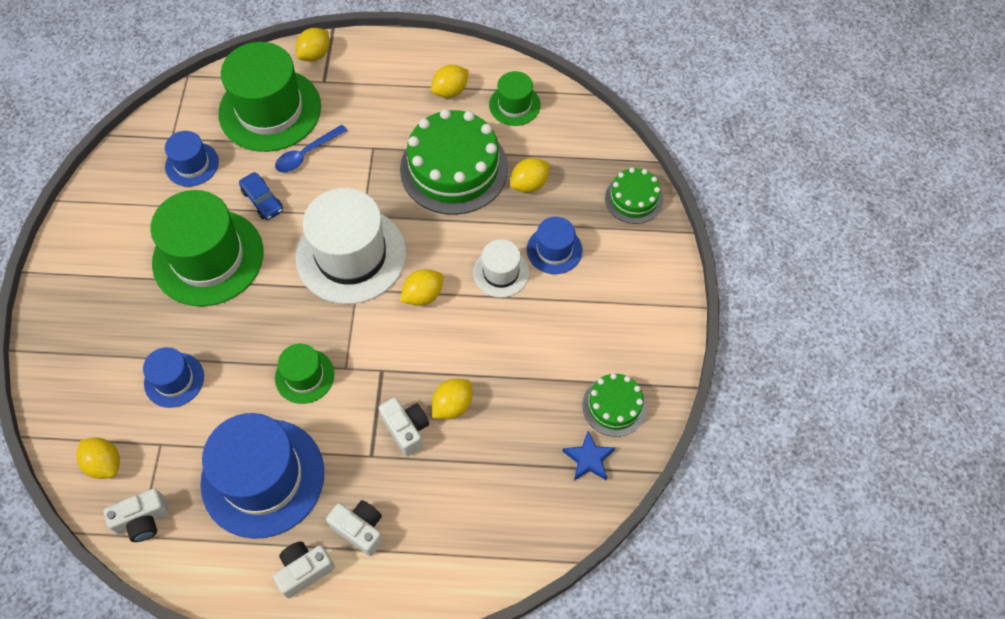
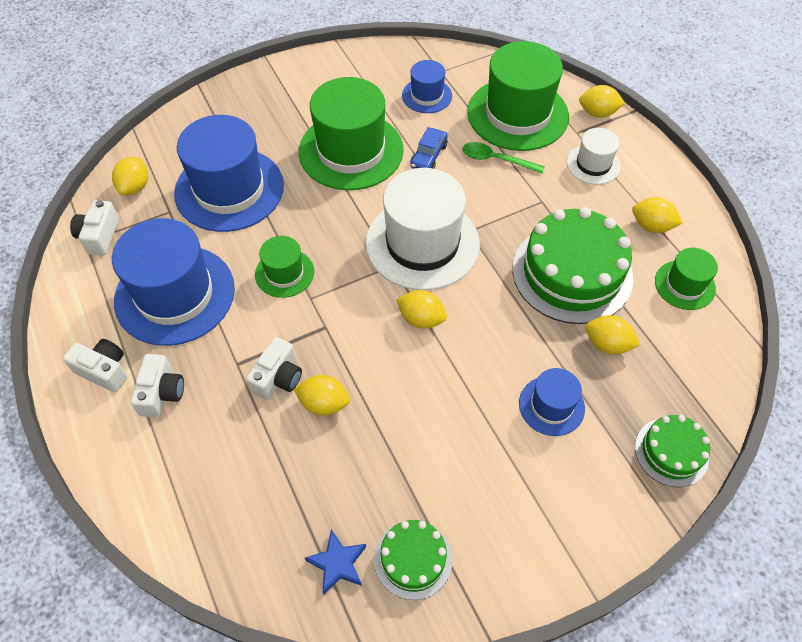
camera: 60 degrees right, 5 degrees down
(143, 520) = (99, 236): white camera -> white camera turned 60 degrees clockwise
(174, 380) = (229, 189): blue hat -> blue hat, size x1.98
(306, 154) = (496, 160): blue spoon -> green spoon
(501, 272) = (491, 371): white hat -> white hat (593, 164)

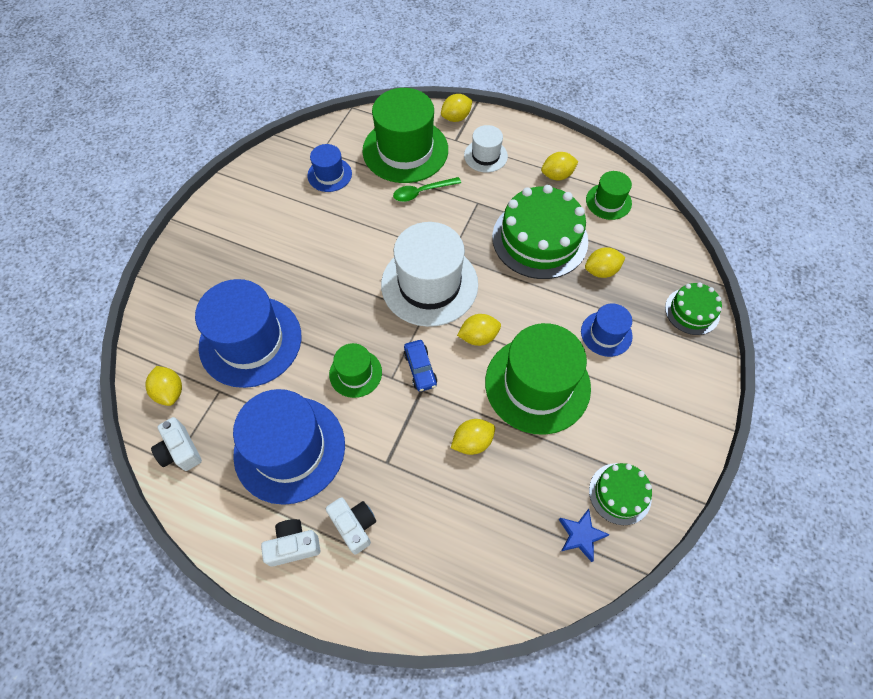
camera: 40 degrees left, 5 degrees up
(278, 378) = (425, 449): white camera -> none
(351, 151) = (314, 251): green hat -> green hat (537, 384)
(428, 156) = (374, 219): blue car -> blue car (420, 369)

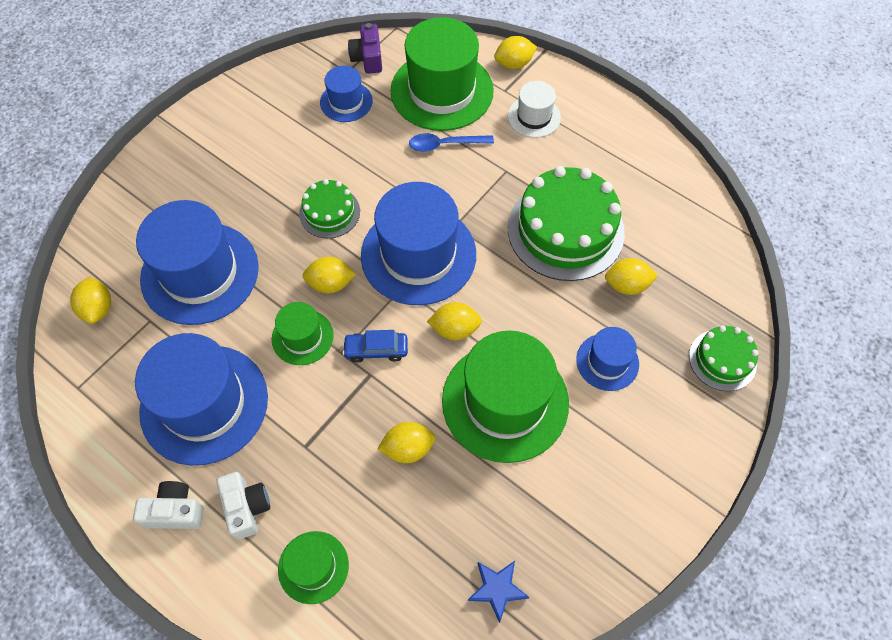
camera: 15 degrees right, 0 degrees up
(180, 451) = (89, 376): white camera -> none
(336, 136) = (367, 58): none -> purple camera
(420, 369) = (376, 350): blue car -> blue car turned 90 degrees clockwise
(422, 192) = (445, 144): green spoon -> blue spoon
(429, 284) = (418, 255): white hat -> blue hat
(557, 175) = (612, 158): yellow lemon -> yellow lemon (330, 284)
(608, 201) = (664, 203): green hat -> green hat (313, 567)
(620, 493) = (559, 553): green cake -> green cake (329, 212)

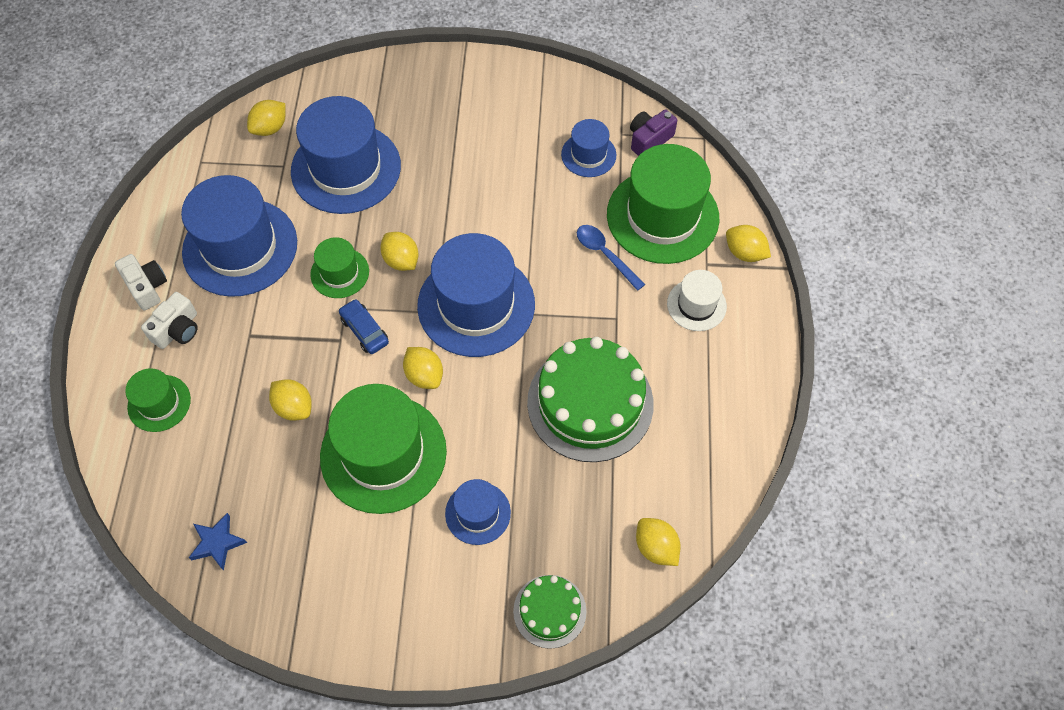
camera: 55 degrees right, 0 degrees up
(329, 212) = (467, 216): green cake -> none
(627, 285) = (569, 486): yellow lemon -> yellow lemon (656, 547)

